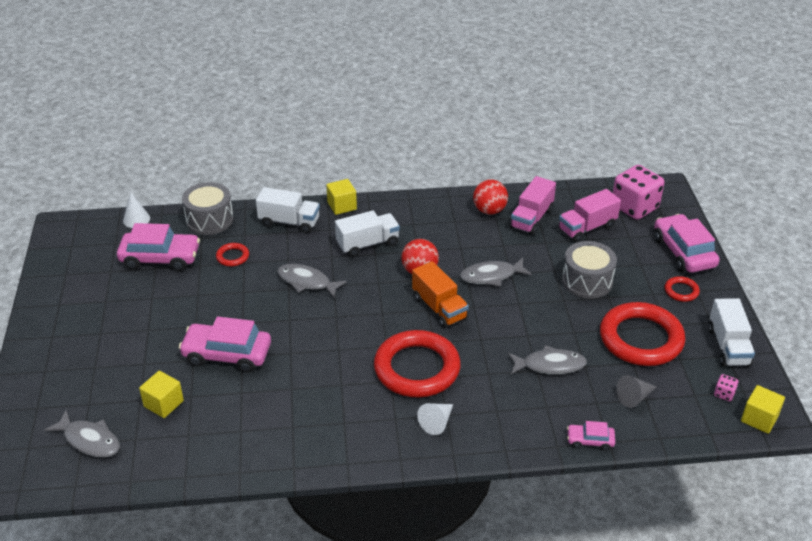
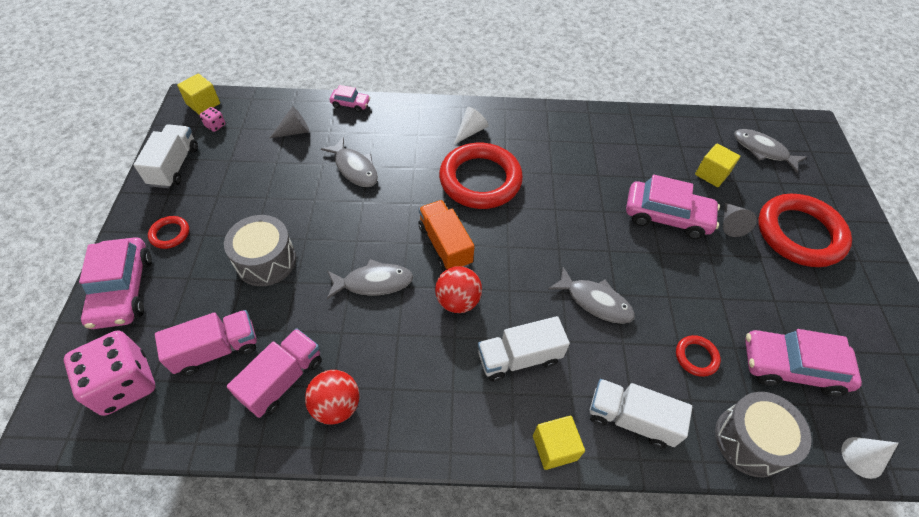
camera: 175 degrees left, 15 degrees up
(164, 354) = (730, 224): none -> grey cone
(549, 365) = (354, 168): grey fish -> grey fish turned 135 degrees counterclockwise
(641, 339) = (252, 184): red ring -> red ring (799, 234)

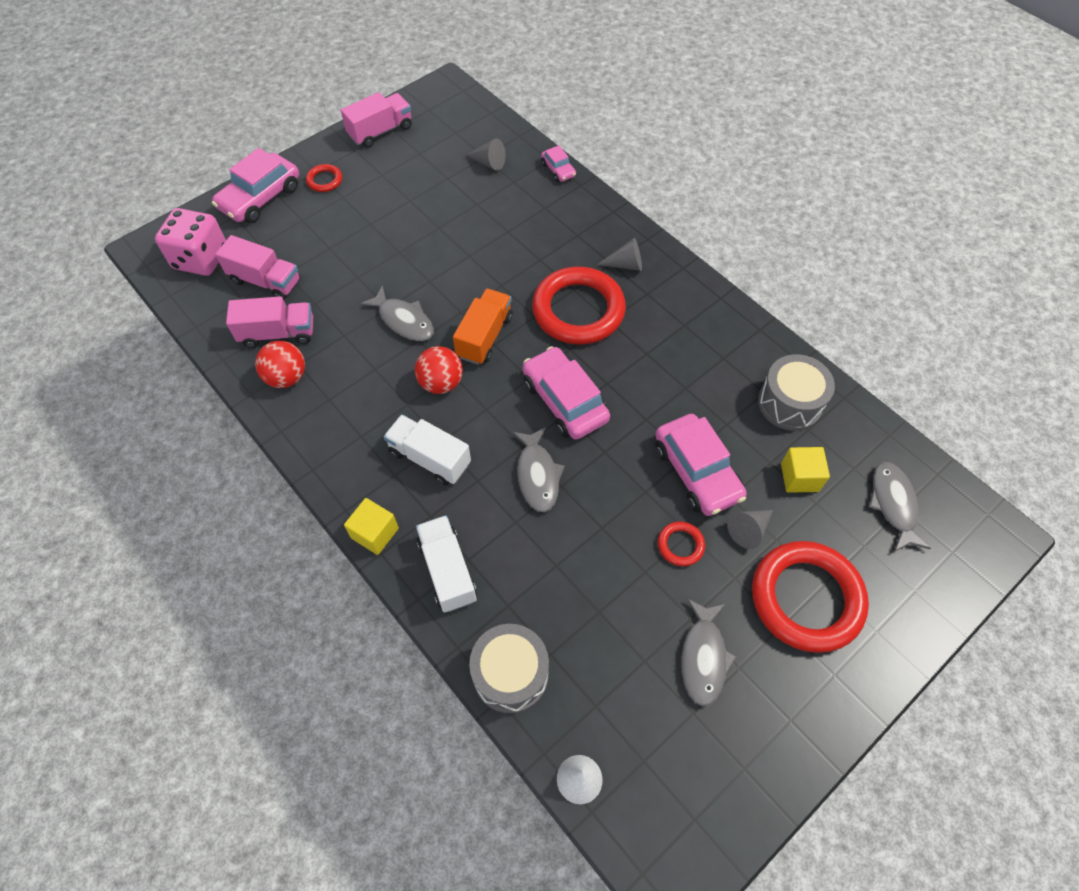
camera: 50 degrees right, 5 degrees up
(174, 166) = (380, 131): white truck -> pink truck
(203, 104) = (453, 94): yellow cube -> none
(215, 125) = (441, 118): pink dice -> none
(266, 261) = (357, 247): grey drum -> grey drum (789, 403)
(354, 168) = (495, 225): grey fish -> grey fish (703, 657)
(470, 131) = (625, 264): white cone -> grey cone
(696, 357) = (556, 585): red ring -> red ring (680, 545)
(791, 367) = (623, 671): pink car -> pink car (564, 401)

